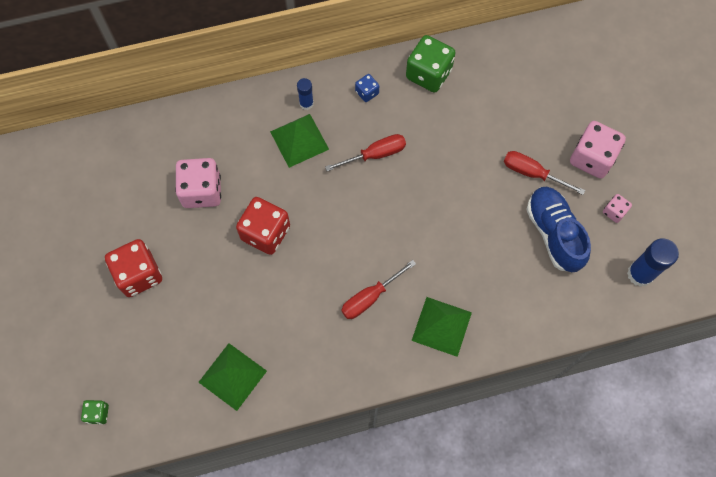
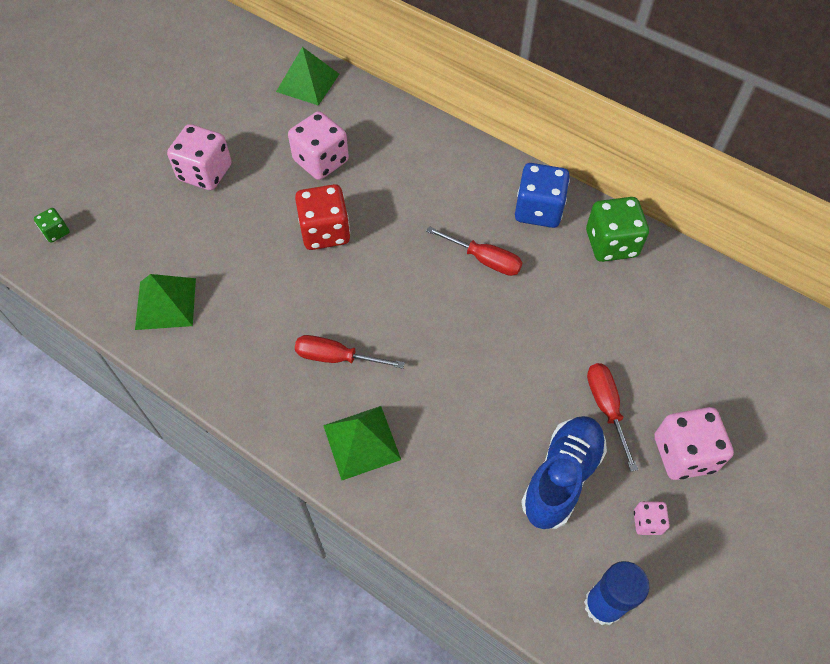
camera: 50 degrees right, 10 degrees down
(139, 274) = (205, 173): red dice -> pink dice
(299, 140) = (438, 194): green pyramid -> green pyramid (308, 82)
(306, 103) = (478, 174): blue glue stick -> none
(367, 92) = (538, 210): blue dice -> blue dice, size x2.02

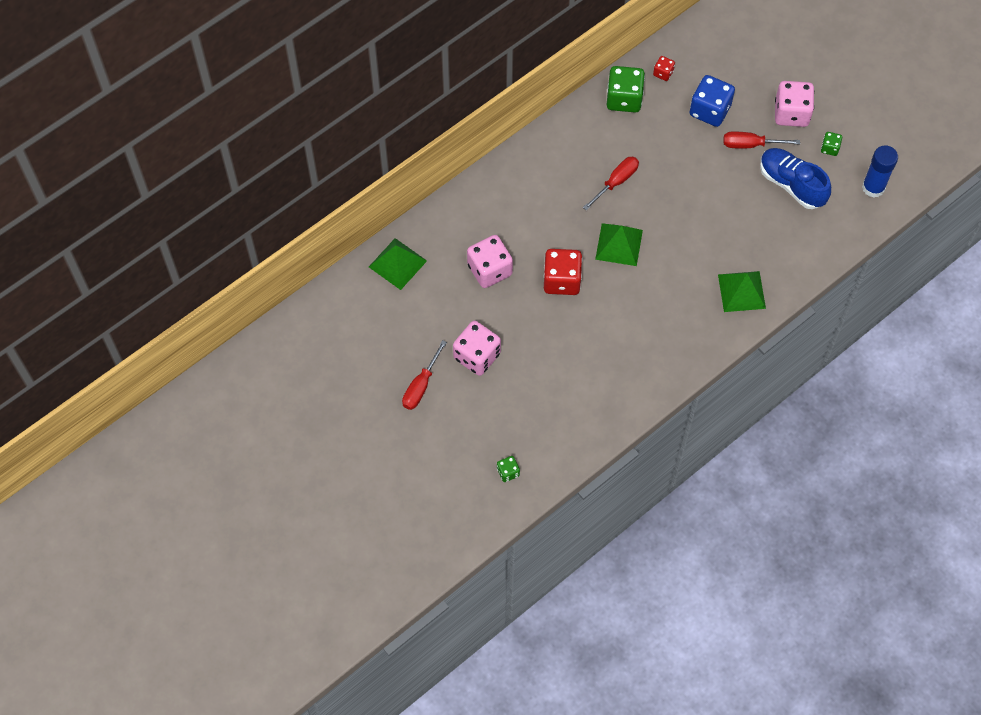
camera: 75 degrees left, 5 degrees up
(166, 303) = (599, 398): green pyramid -> green pyramid (619, 244)
(337, 358) = (674, 293): red screwdriver -> red screwdriver (421, 386)
(538, 210) = (581, 135): blue dice -> blue dice (710, 110)
(647, 522) = (830, 148): pink dice -> green dice
(671, 279) = (663, 73): none -> red dice

